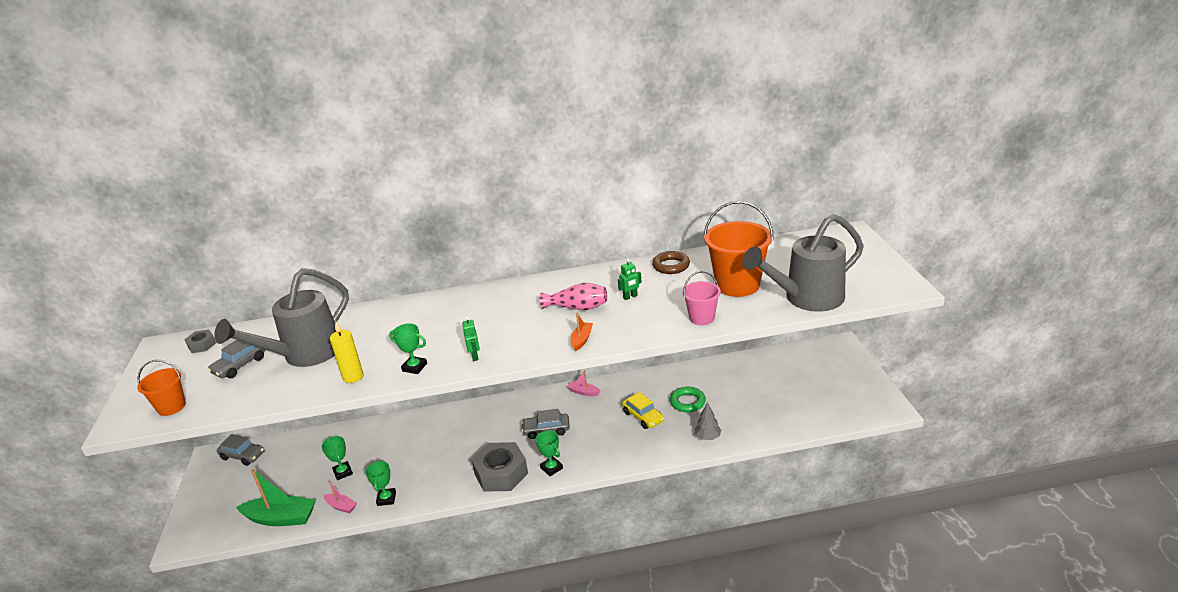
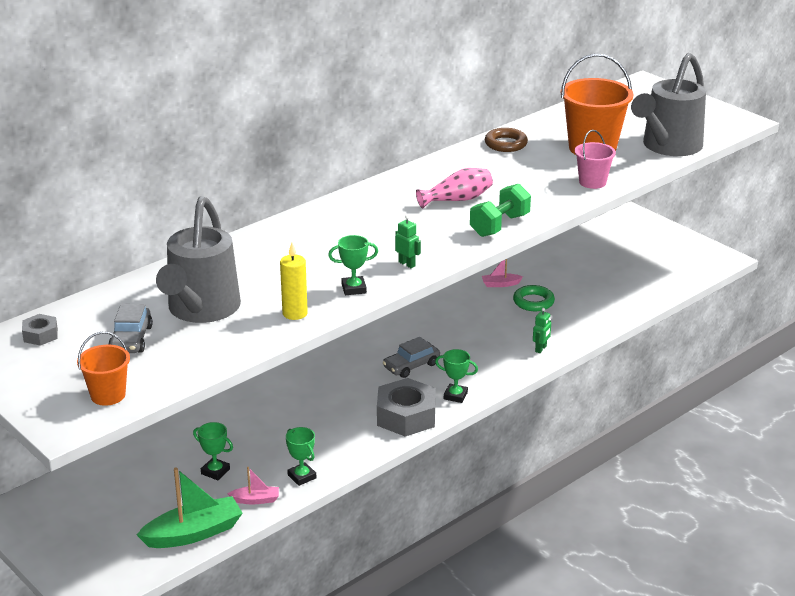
camera: 35 degrees left, 0 degrees up
(243, 455) = (53, 498): grey car -> none
(581, 340) = (499, 225): orange boat -> green dumbbell
(584, 392) = (413, 321): pink boat -> pink boat (500, 284)
(630, 297) = (500, 179): green robot -> green robot (541, 349)
(643, 416) = (501, 326): yellow car -> none
(707, 437) = (584, 326): grey tree -> none

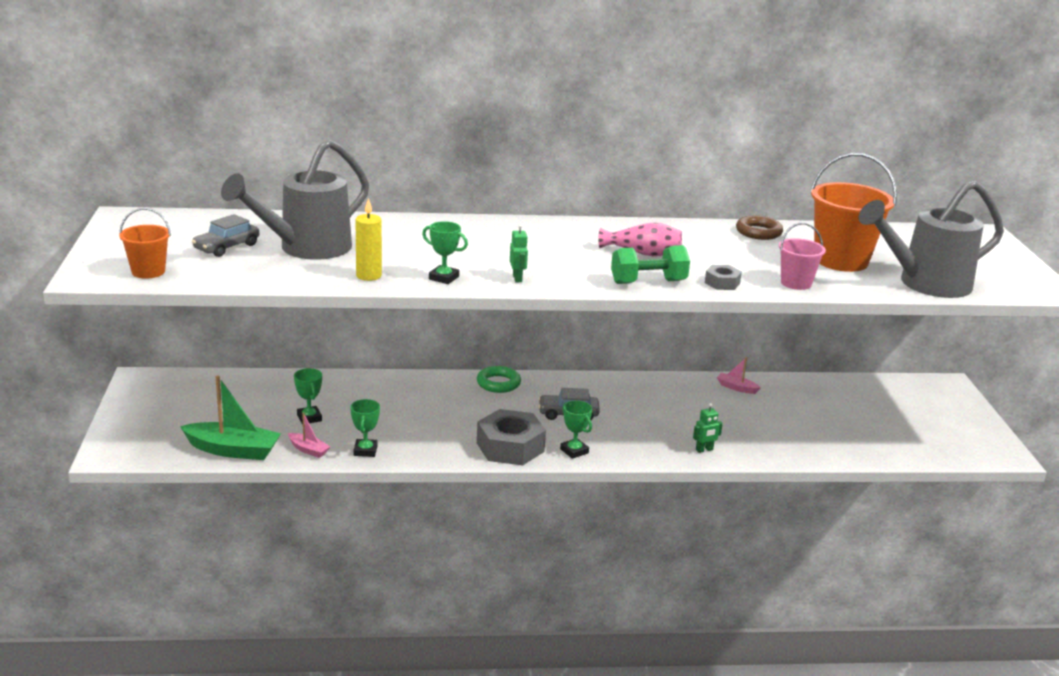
camera: 35 degrees right, 5 degrees down
(40, 335) = (176, 223): grey nut -> grey nut (722, 283)
(533, 302) = (749, 412): green ring -> green ring (498, 383)

